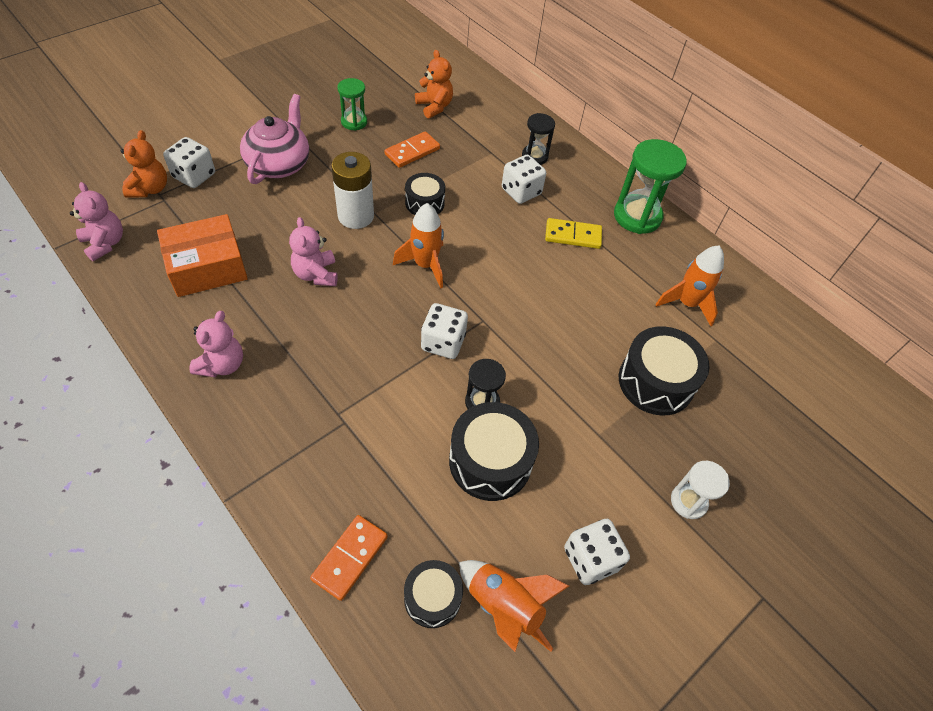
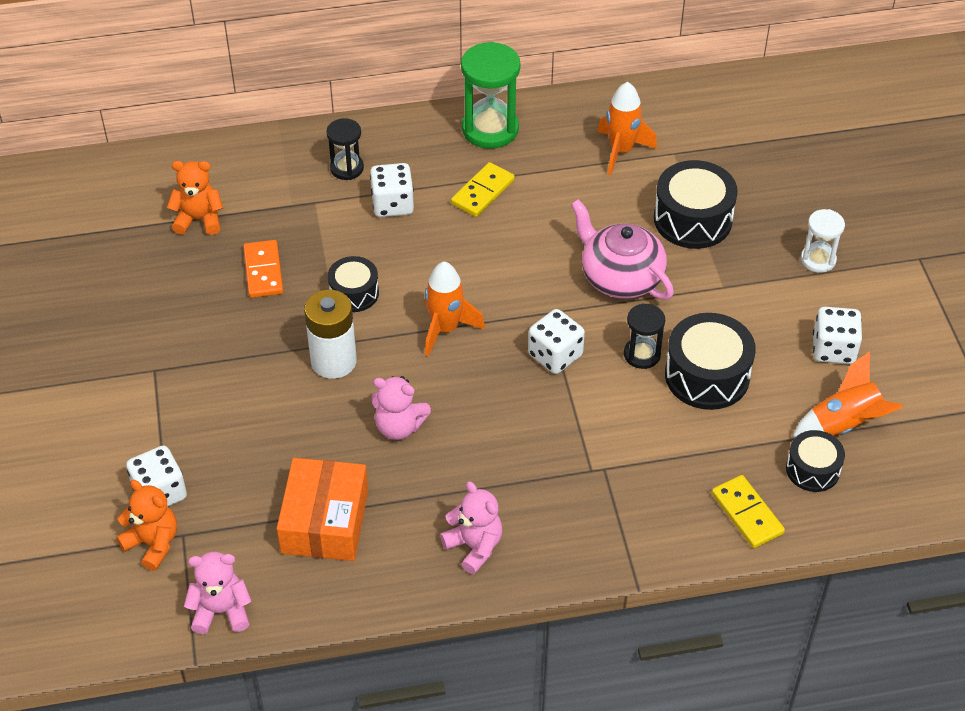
camera: 55 degrees left, 5 degrees down
(279, 164) = (197, 403): pink teapot -> pink teapot (620, 277)
(350, 558) = (747, 513): orange domino -> yellow domino
(354, 122) = (171, 305): green hourglass -> none

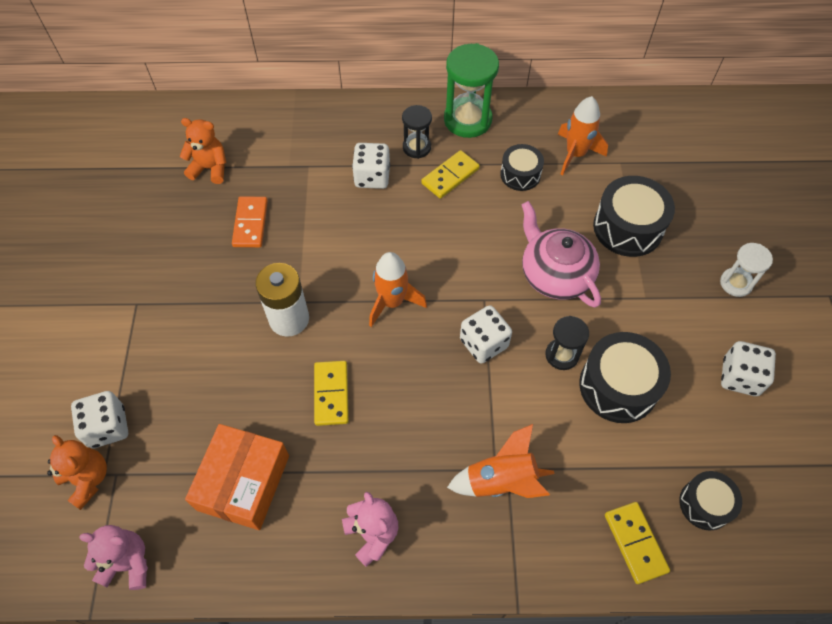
camera: 10 degrees right, 10 degrees up
(347, 168) = (341, 139): black hourglass -> black hourglass (416, 147)
(354, 293) = (321, 255): black drum -> black drum (520, 174)
(399, 426) = (331, 394): pink teddy bear -> yellow domino
(844, 424) = (741, 460): orange rocket -> orange rocket (501, 481)

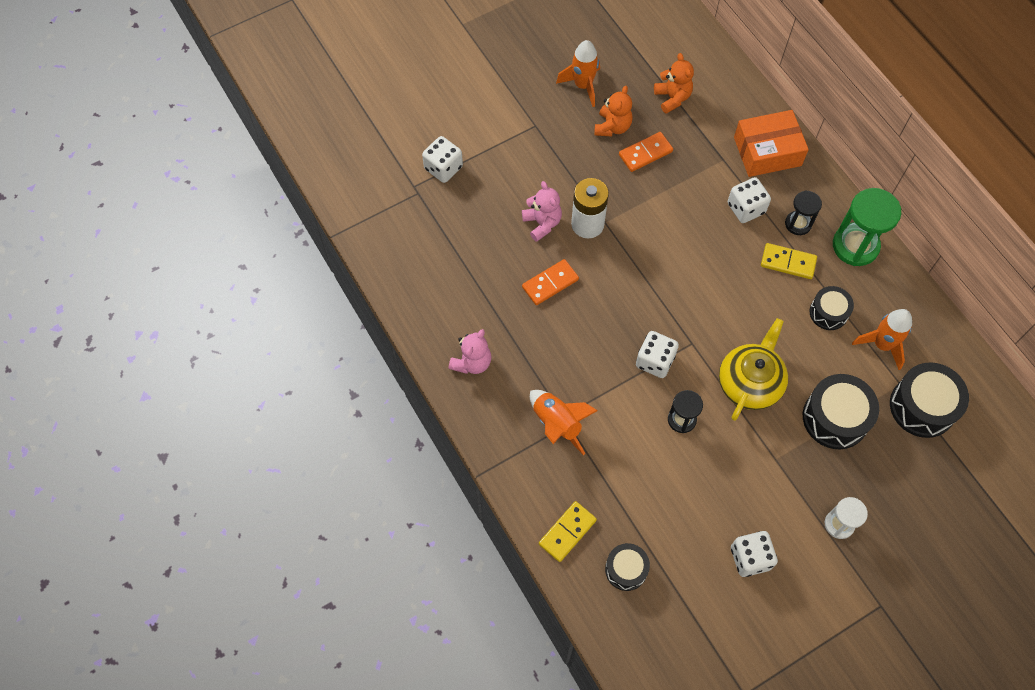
camera: 60 degrees right, 5 degrees up
(87, 479) = (405, 180): orange teddy bear -> orange teddy bear (612, 127)
(128, 563) = (371, 235): pink teddy bear -> pink teddy bear (542, 223)
(243, 482) = (457, 267): orange box -> orange box (767, 151)
(331, 394) = (550, 283): yellow domino -> orange domino
(392, 302) = (646, 282): orange rocket -> orange rocket (583, 85)
(555, 274) = (750, 383): pink teapot -> yellow teapot
(618, 386) = (682, 471): black drum -> black drum (922, 406)

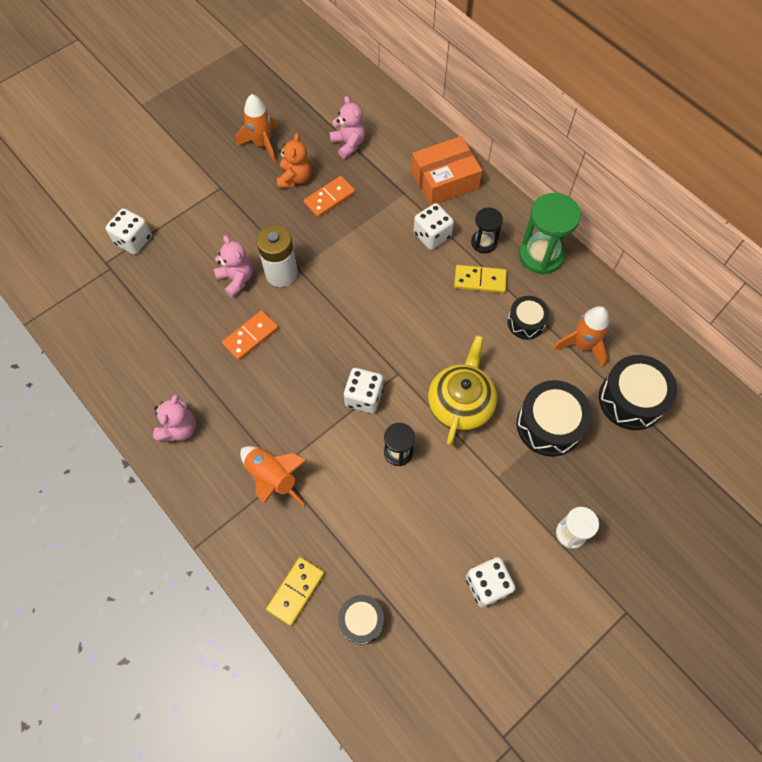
camera: 10 degrees left, 0 degrees up
(672, 98) = (349, 144): orange teddy bear -> pink teddy bear

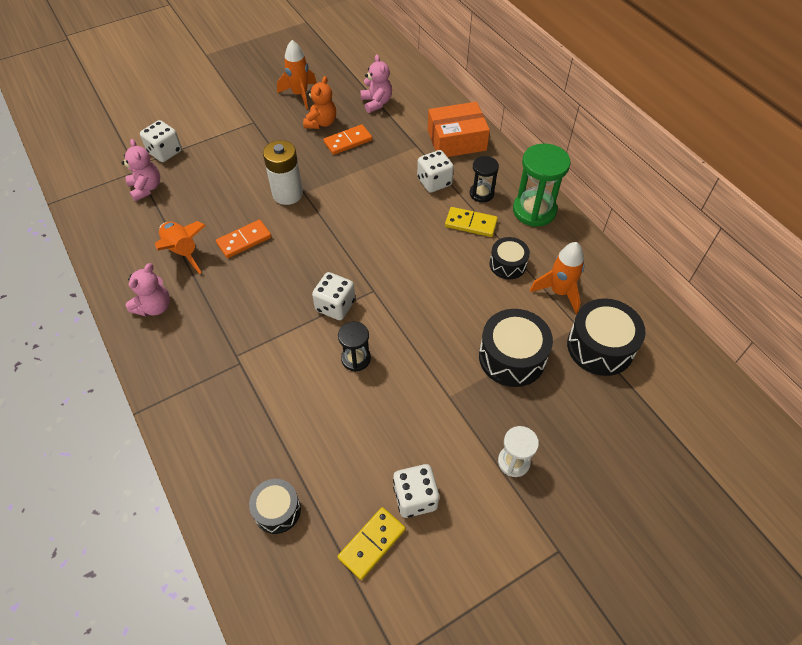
camera: 10 degrees right, 10 degrees down
(236, 279) = (246, 193): pink teddy bear -> pink teddy bear (146, 188)
(272, 477) = (228, 362): orange rocket -> orange rocket (182, 251)
(296, 591) = (220, 470): yellow domino -> yellow domino (372, 544)
(460, 403) = (427, 325): yellow teapot -> none

